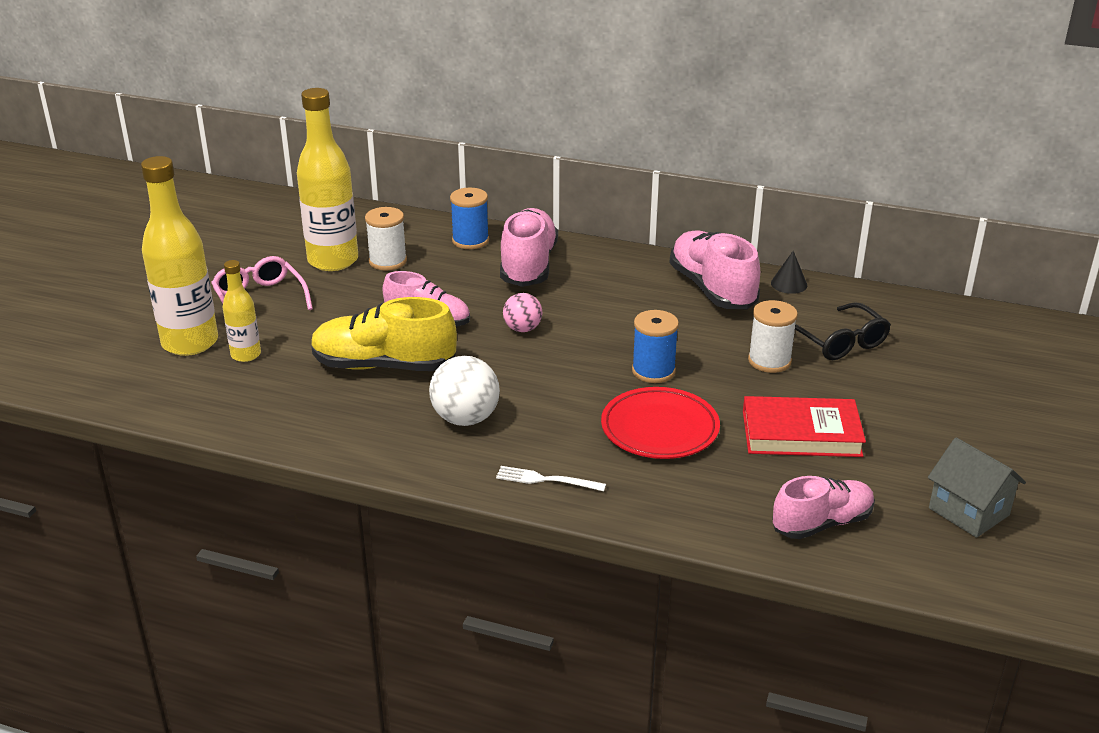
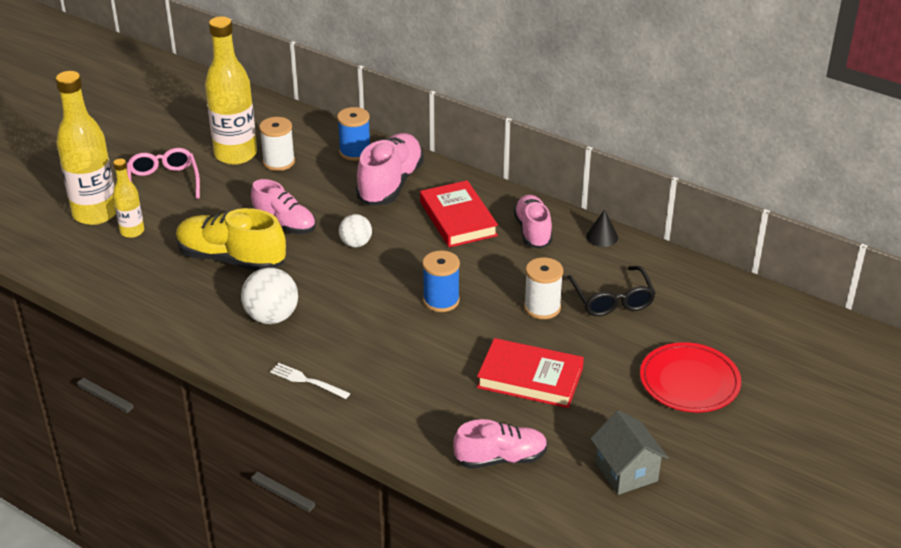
camera: 15 degrees right, 5 degrees up
(522, 329) = (356, 244): pink ball -> white ball
(623, 288) = (458, 218): none -> red book
(659, 428) = (418, 353): red plate -> red plate (689, 382)
(712, 289) = (533, 231): pink shoe -> pink shoe, size x0.67

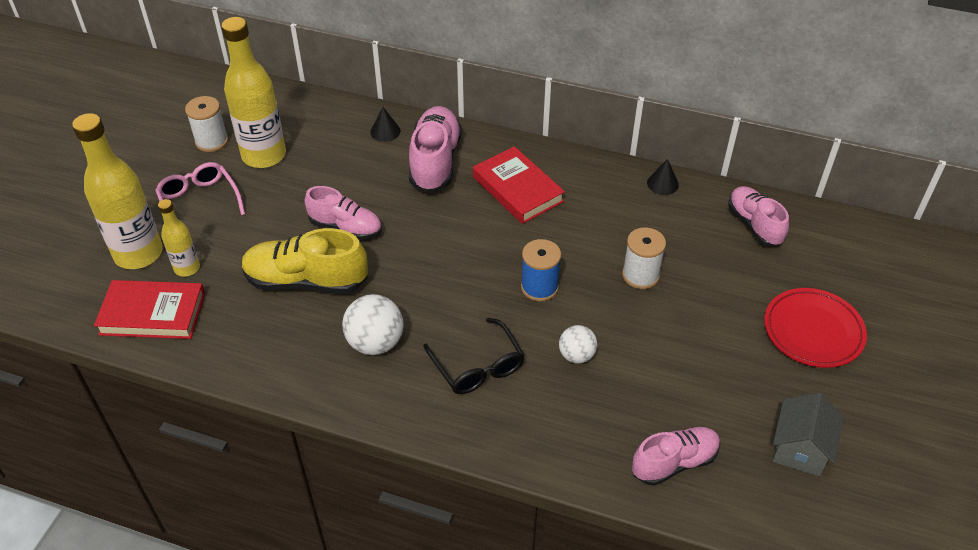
camera: 15 degrees left, 10 degrees up
(279, 162) = (312, 156): white spool -> white spool (212, 141)
(307, 381) = (442, 413): white fork -> none
(355, 152) = (385, 131): blue spool -> black cone
(356, 244) = (428, 237): white ball -> white ball (576, 355)
(530, 378) = (663, 360): red book -> red book (153, 314)
(533, 231) = (595, 190): pink shoe -> pink shoe (754, 225)
(612, 300) = (702, 253): black glasses -> black glasses (478, 366)
(626, 471) = (800, 449): grey house -> grey house turned 60 degrees clockwise

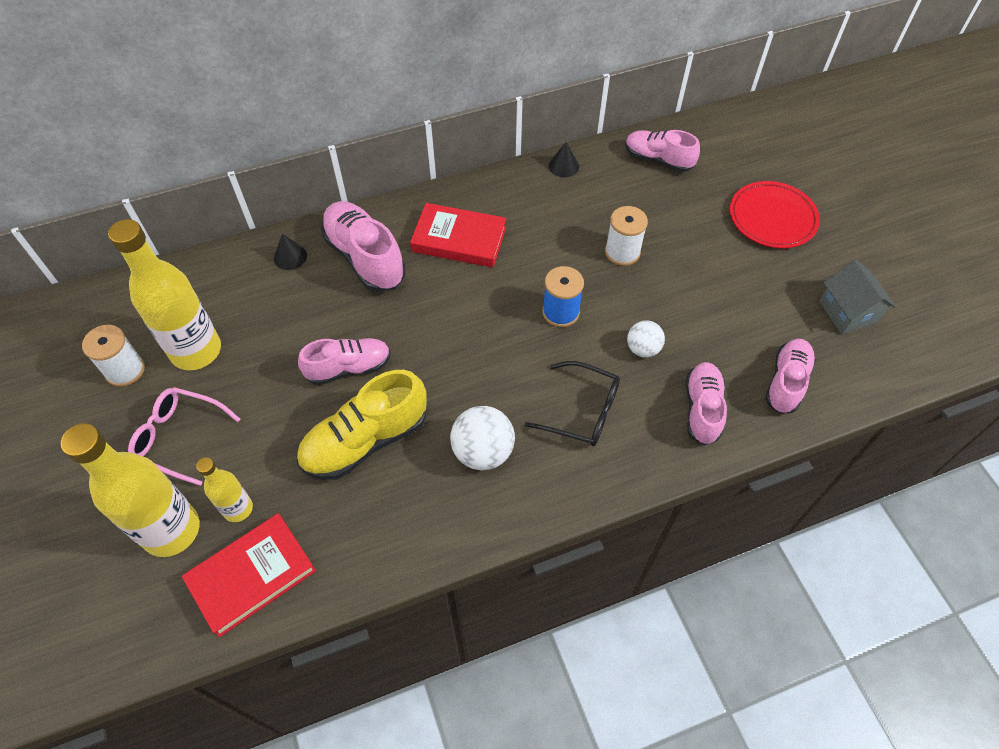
camera: 40 degrees left, 10 degrees up
(576, 431) = (702, 409): none -> pink shoe

